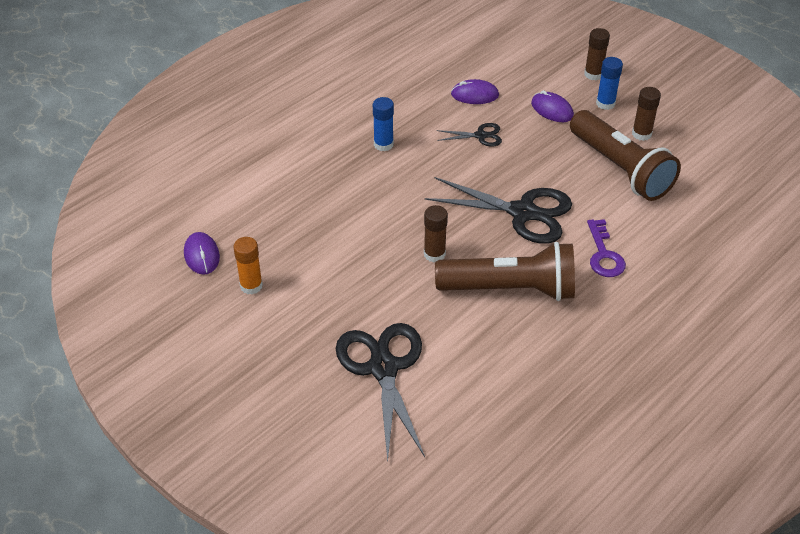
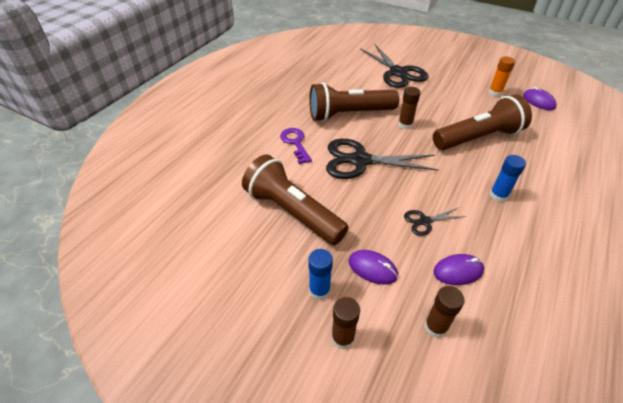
camera: 165 degrees right, 0 degrees up
(347, 214) = (478, 137): none -> brown flashlight
(641, 134) = (277, 256): brown glue stick -> brown glue stick (435, 327)

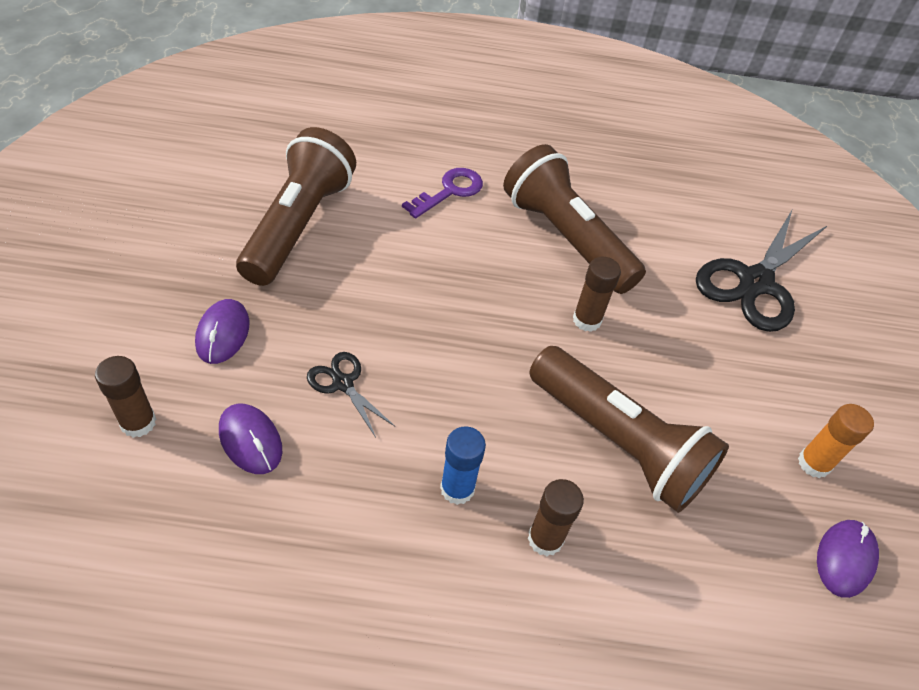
camera: 60 degrees right, 5 degrees up
(319, 290) = (168, 285): blue glue stick -> none
(342, 338) = (99, 324): brown glue stick -> brown glue stick (545, 539)
(360, 161) = (449, 276): black scissors -> none

